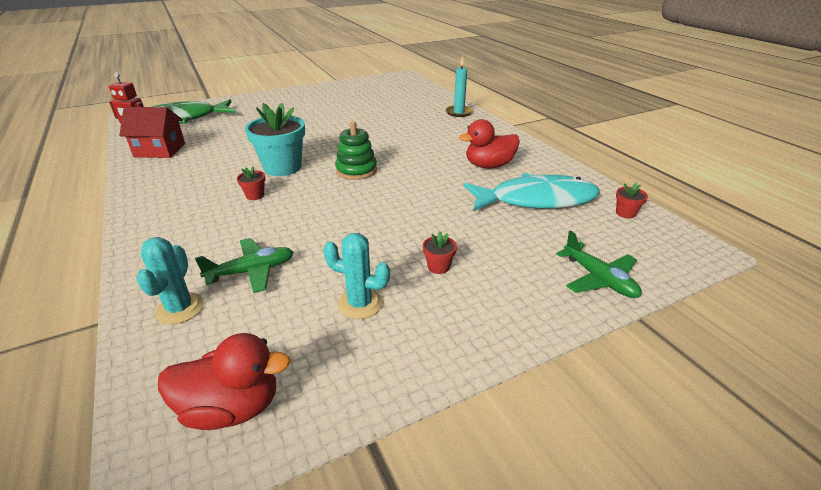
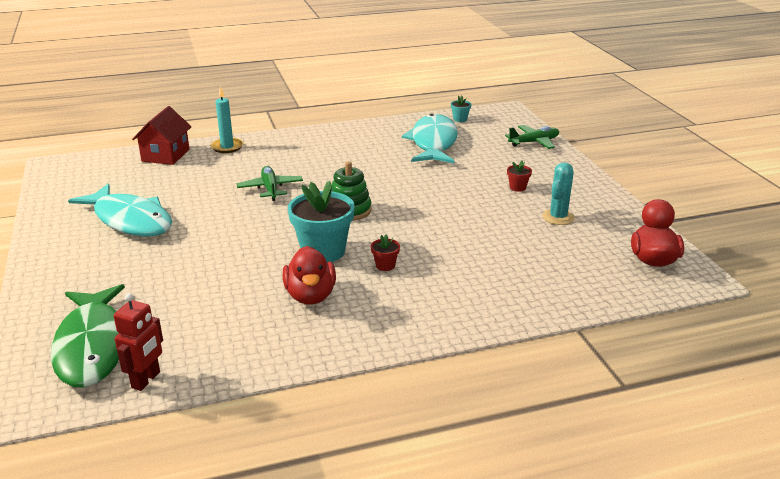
camera: 80 degrees left, 5 degrees down
(160, 150) = (219, 349): red house -> red house (165, 155)
(180, 308) = (564, 289): turquoise cactus -> none
(252, 271) = (518, 260): green plane -> green plane (270, 189)
(330, 104) = (130, 220): none -> turquoise fish
(489, 165) = (366, 150): red duck -> red duck (310, 296)
(625, 213) = (460, 119): red flower pot -> turquoise flower pot

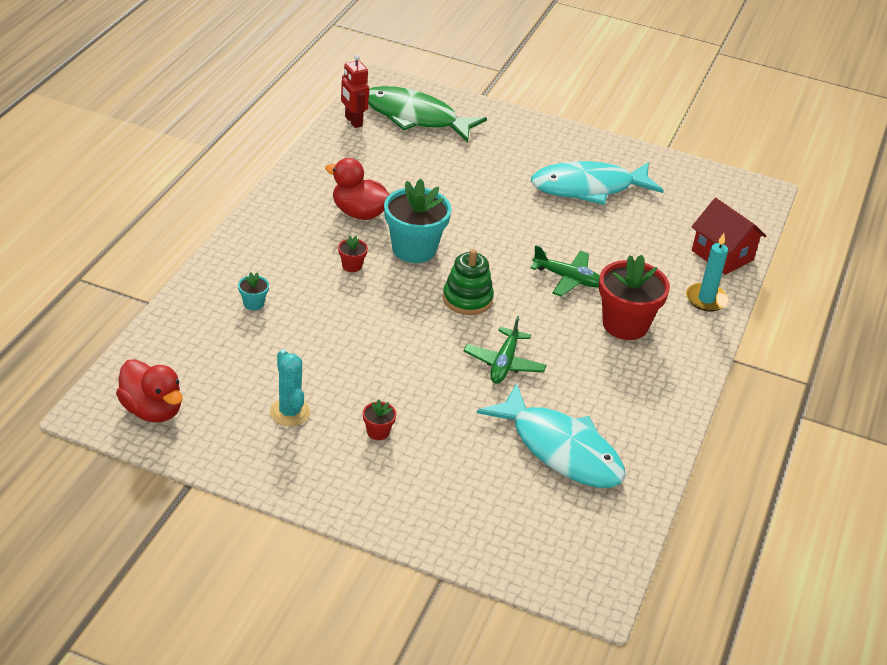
camera: 125 degrees right, 10 degrees up
(293, 159) = (625, 324): none -> red flower pot
(460, 119) = (610, 524): turquoise flower pot -> turquoise flower pot (253, 303)
(534, 142) = (466, 536): green plane -> green plane (504, 363)

